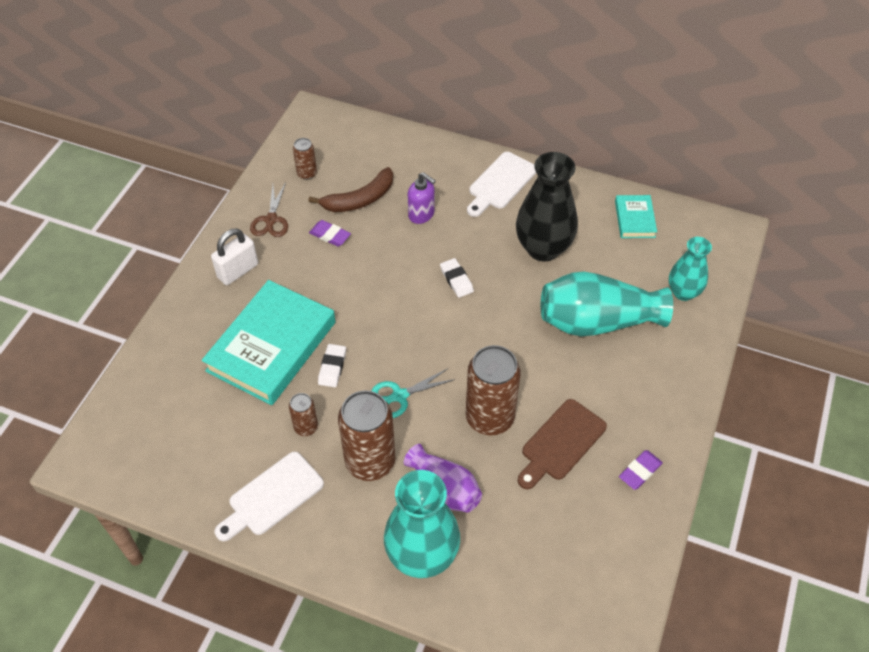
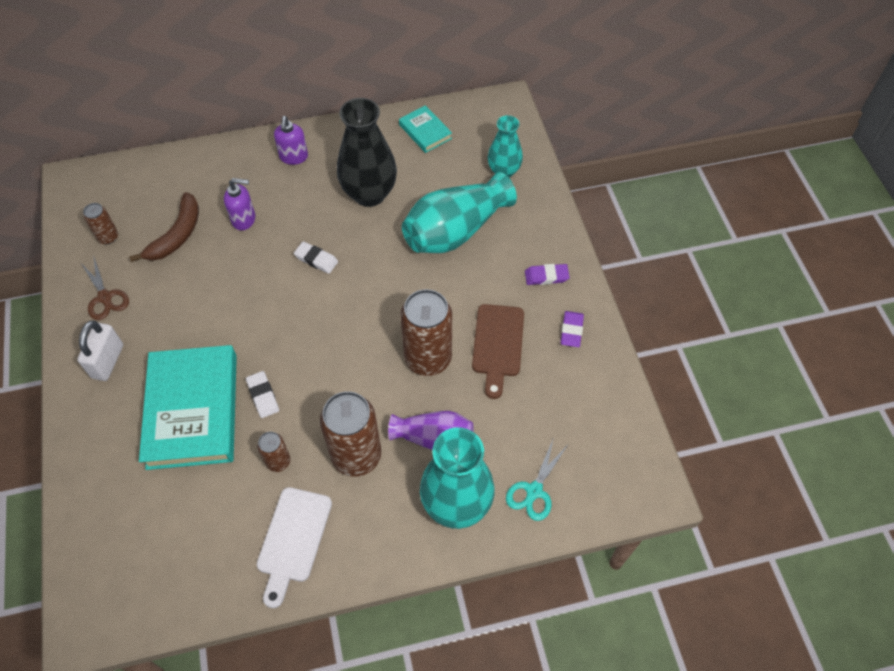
camera: 35 degrees left, 5 degrees up
(330, 235) = (173, 281): purple eraser -> purple eraser (546, 276)
(400, 396) = (340, 385): turquoise scissors -> turquoise scissors (534, 491)
(500, 183) = (293, 157): white cutting board -> purple soap dispenser

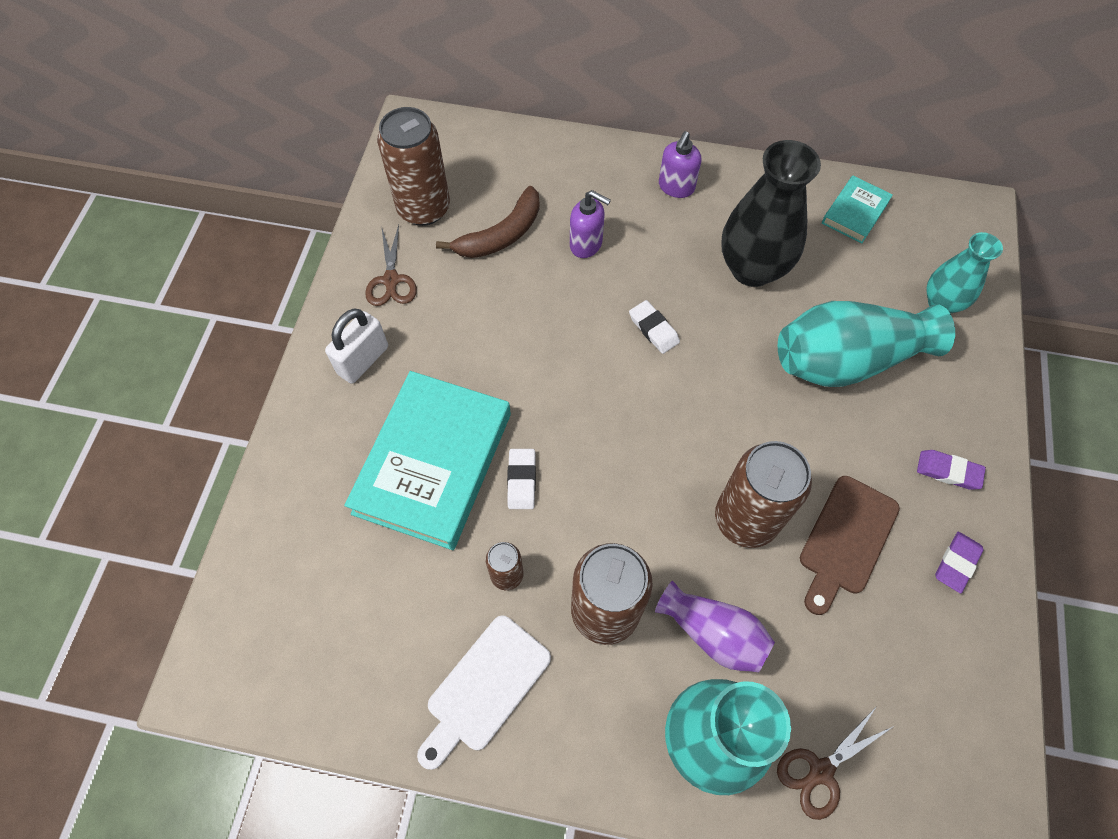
camera: 25 degrees right, 5 degrees up
(108, 237) = (423, 208): brown can -> brown can, size x2.02
(425, 132) = (855, 212): turquoise book -> turquoise book turned 45 degrees clockwise
(534, 491) = (821, 771): turquoise scissors -> brown scissors

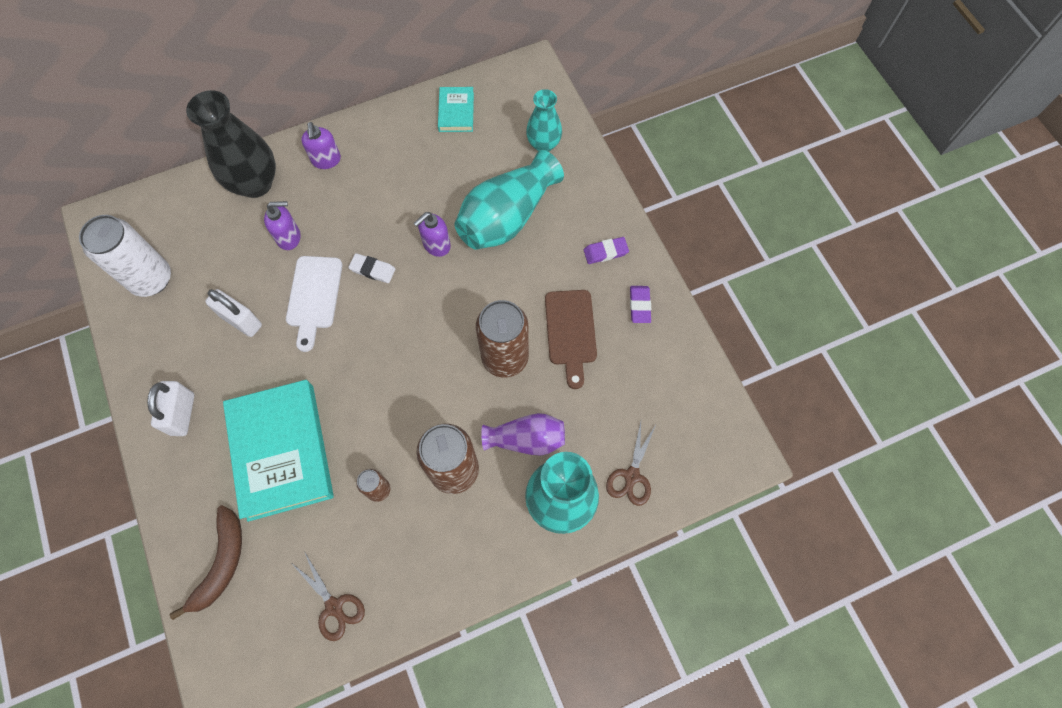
camera: 35 degrees left, 5 degrees up
(391, 280) = (163, 345): brown scissors -> brown scissors (334, 606)
(423, 208) = (151, 279): brown can -> white can
(482, 301) = (241, 321): none -> white padlock
(485, 688) = (409, 566): white cutting board -> white cutting board (314, 297)
(501, 234) = (223, 265): brown banana -> brown banana (222, 563)
(521, 480) = (349, 424): white eraser -> none
(742, 344) = (436, 245): none -> purple soap dispenser
(752, 269) = (412, 190): black vase -> black vase (255, 183)

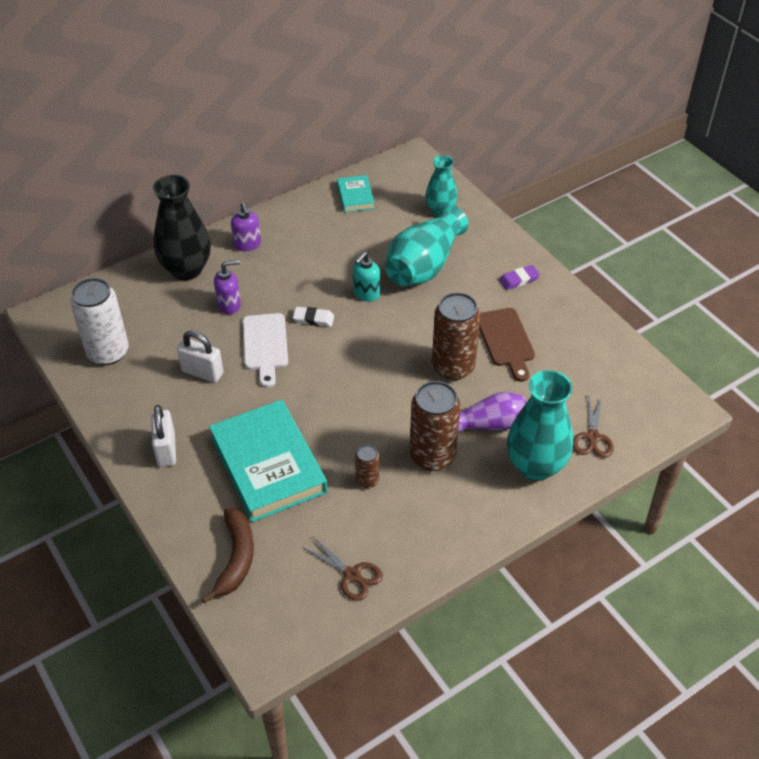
camera: 10 degrees left, 20 degrees down
(436, 245) = (366, 294): purple soap dispenser -> turquoise soap dispenser
(640, 305) = (561, 314): purple eraser -> none

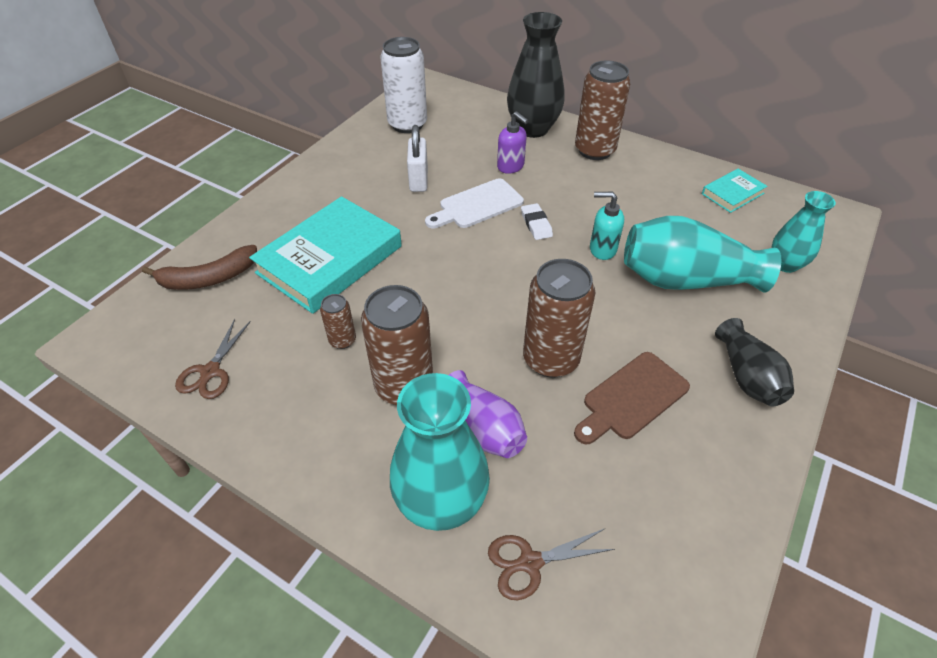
camera: 65 degrees right, 0 degrees up
(166, 450) = (318, 192): white padlock -> none
(247, 245) = (594, 150): purple soap dispenser -> brown can
(519, 279) = (747, 377): purple eraser -> black vase

